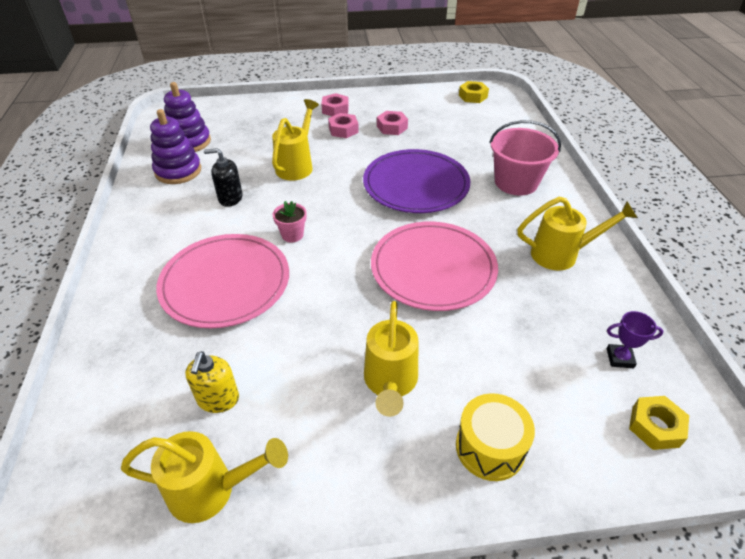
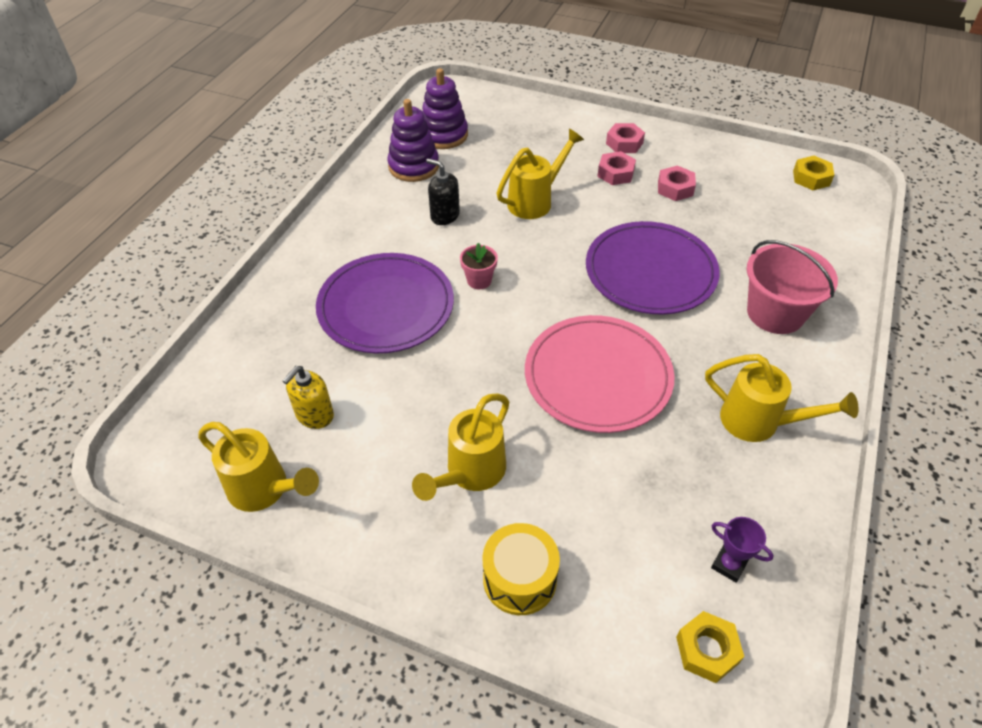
camera: 30 degrees right, 5 degrees up
(225, 283) = (386, 306): pink plate -> purple plate

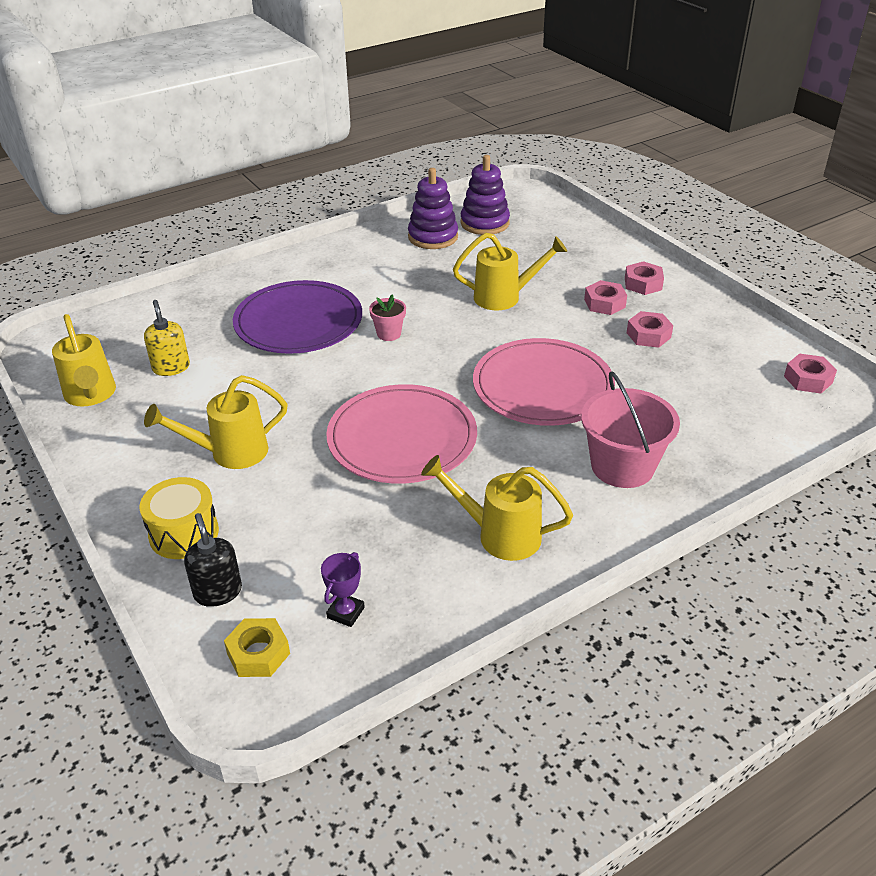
camera: 35 degrees right, 10 degrees down
(314, 415) = (171, 367): yellow soap dispenser -> yellow soap dispenser turned 90 degrees clockwise
(444, 216) = (416, 280): black soap dispenser -> black soap dispenser (218, 592)
(650, 271) = (542, 387): purple plate -> pink plate
(729, 565) = (345, 612): purple trophy -> purple trophy turned 45 degrees clockwise
(759, 422) = (499, 535): yellow watering can -> yellow watering can turned 135 degrees clockwise
(811, 178) = (808, 379): yellow nut -> pink nut

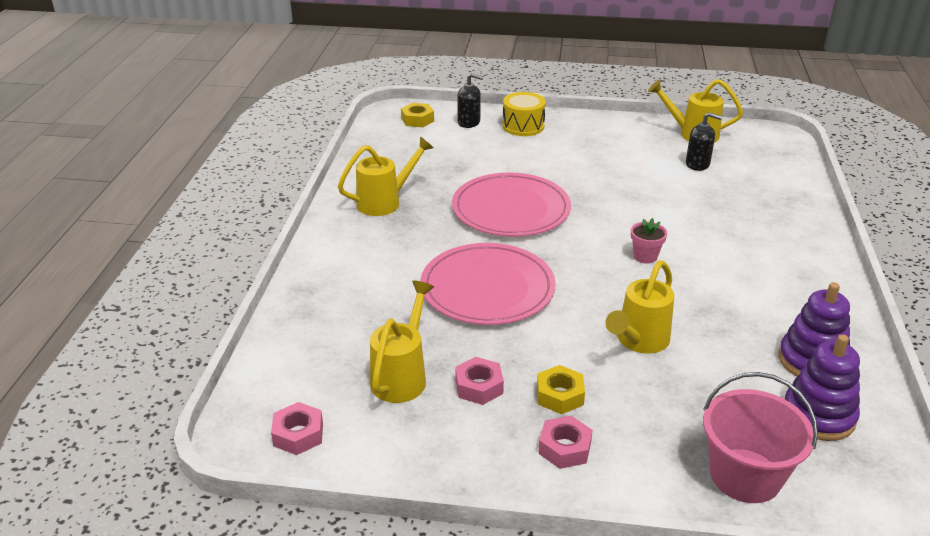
camera: 130 degrees right, 5 degrees down
(171, 367) = (697, 164): yellow soap dispenser -> black soap dispenser
(230, 453) = (575, 155): yellow watering can -> yellow watering can (402, 376)
(298, 322) = (709, 226): purple plate -> none
(345, 612) = (406, 144): purple trophy -> none
(604, 303) = (560, 395): pink nut -> yellow nut
(622, 466) = (365, 272): pink bucket -> pink bucket (745, 476)

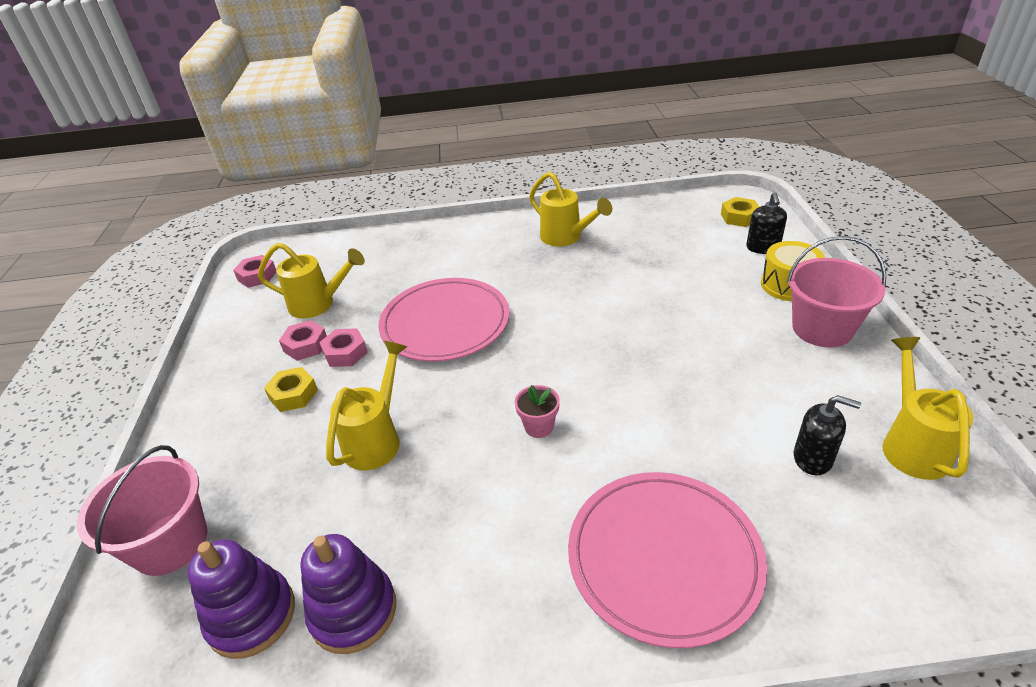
camera: 80 degrees right, 5 degrees up
(511, 209) = (591, 311): pink plate -> pink plate (664, 557)
(564, 448) = (226, 408): pink nut -> pink nut (345, 353)
(579, 129) = (822, 328): none -> pink bucket
(639, 341) = (376, 439): yellow watering can -> yellow watering can turned 90 degrees clockwise
(697, 164) = (813, 458): black soap dispenser -> black soap dispenser turned 75 degrees counterclockwise

